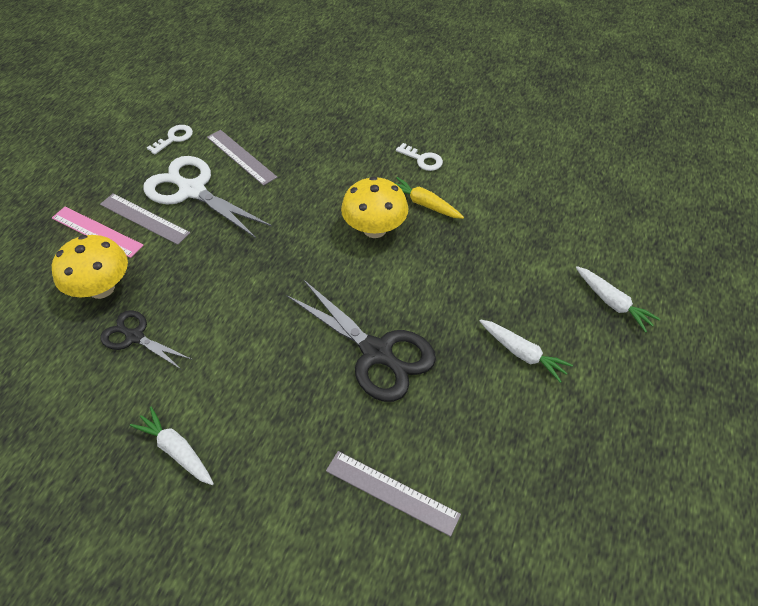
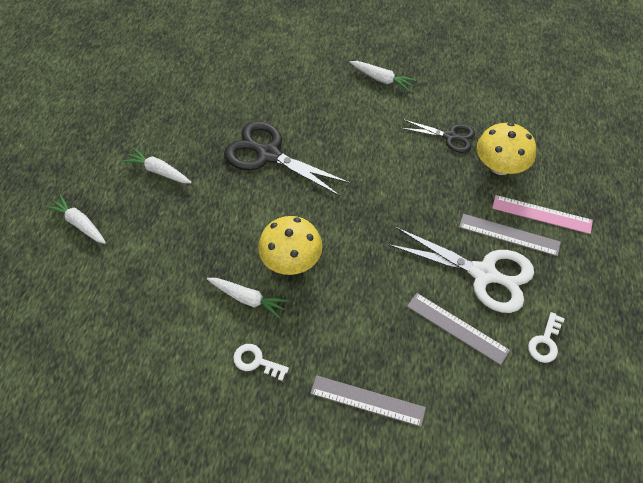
camera: 170 degrees right, 5 degrees up
(392, 492) = (244, 80): grey ruler -> grey ruler (367, 400)
(424, 204) = (248, 299): yellow carrot -> white carrot

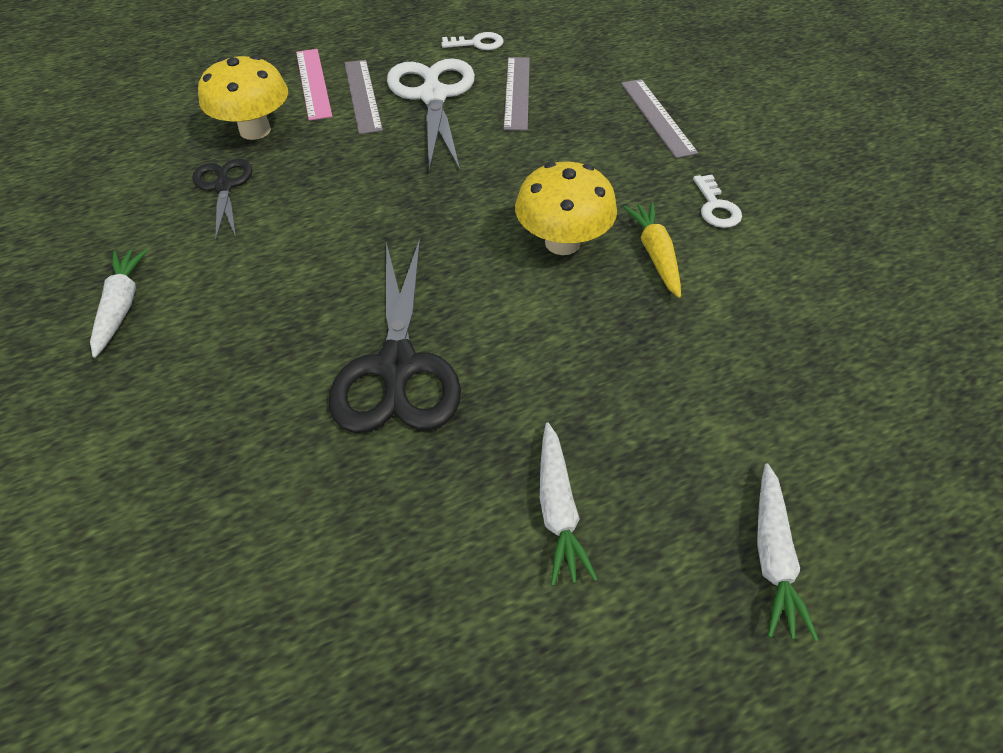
camera: 125 degrees left, 5 degrees down
(248, 299) = (655, 254): white carrot -> yellow carrot

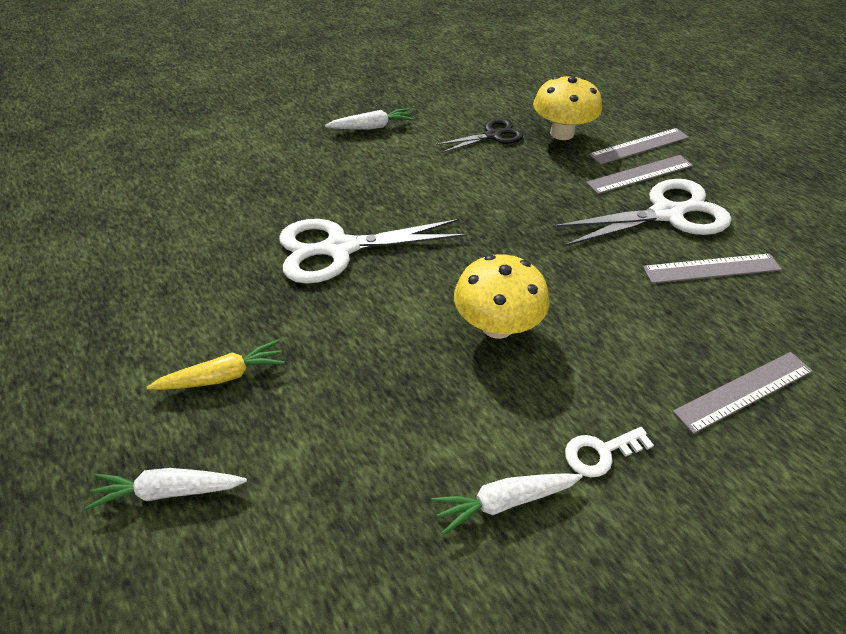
camera: 80 degrees right, 5 degrees down
(313, 83) = (639, 146): pink ruler -> grey ruler
(397, 366) = (340, 249): black scissors -> white scissors
(477, 43) = (778, 229): white key -> none
(558, 509) = (220, 349): white carrot -> white carrot (504, 502)
(655, 254) = (504, 397): yellow carrot -> yellow carrot (223, 376)

